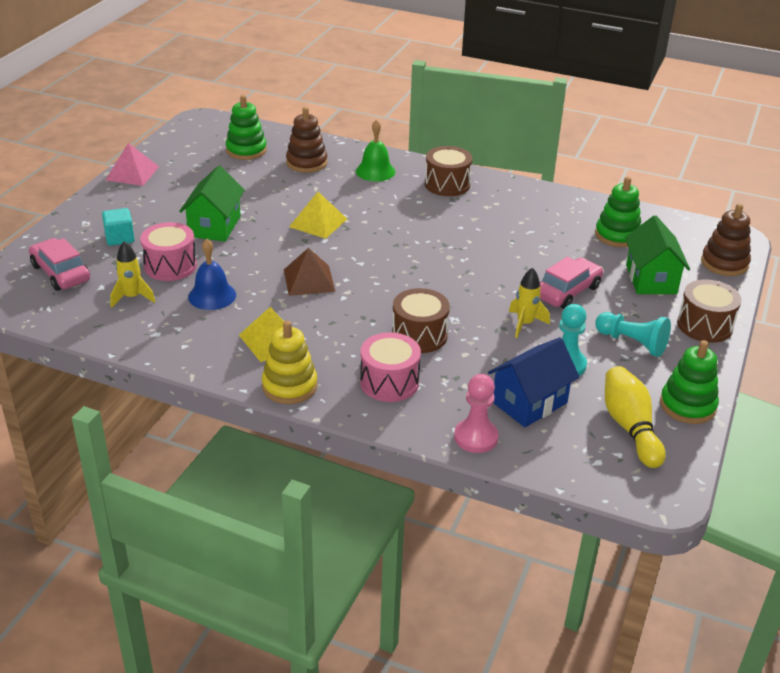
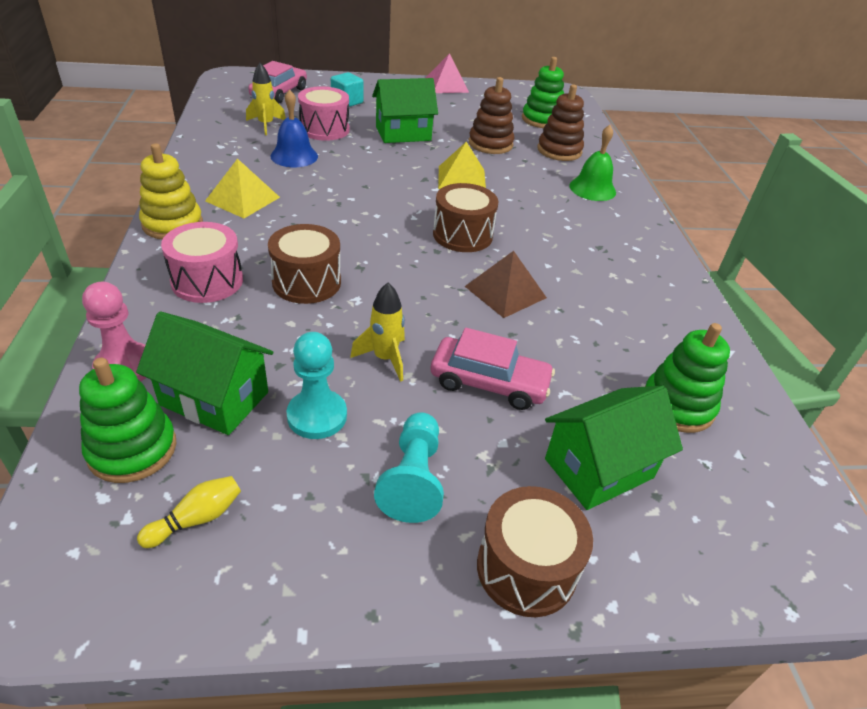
camera: 60 degrees right, 5 degrees up
(309, 280) = (357, 196): brown pyramid -> brown pyramid (505, 292)
(447, 184) = (624, 237): brown drum -> brown drum (462, 235)
(529, 403) = (214, 398): blue house -> green house
(630, 427) = (196, 519): yellow bowling pin -> yellow bowling pin, size x0.54
(687, 405) = (283, 587): green stacking toy -> green stacking toy (132, 449)
(724, 263) = (740, 563): brown stacking toy -> brown stacking toy (490, 144)

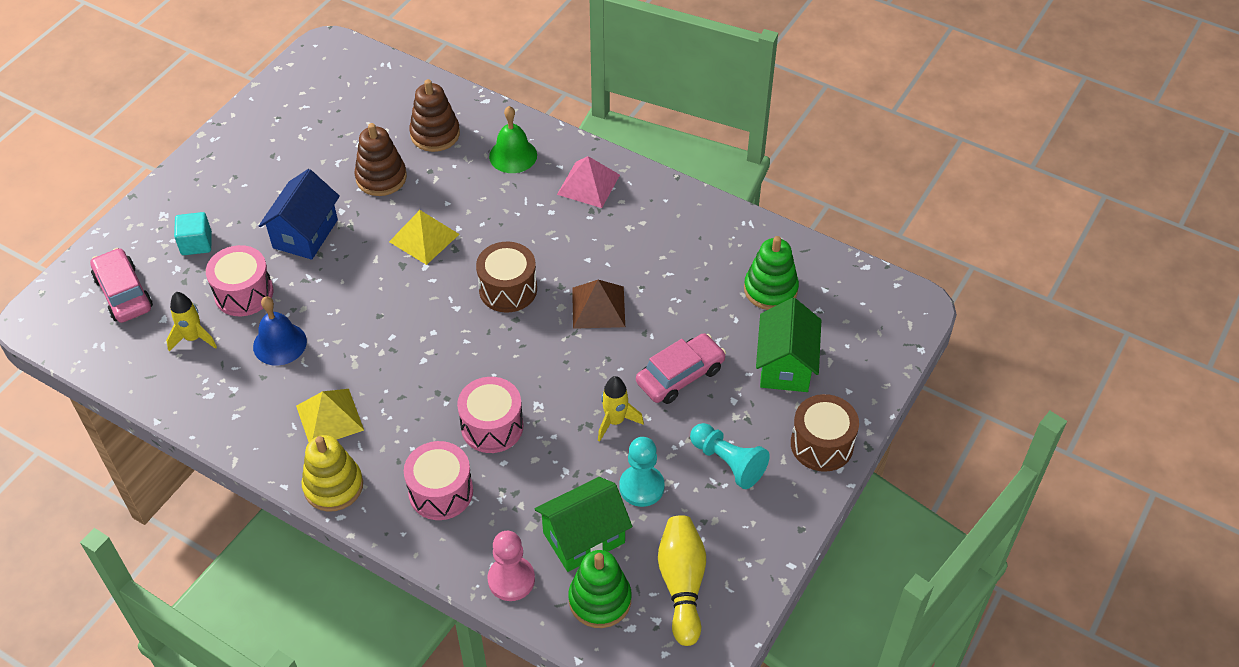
camera: 50 degrees left, 10 degrees up
(196, 519) = (682, 585): yellow bowling pin -> yellow bowling pin, size x1.85
(306, 282) = (492, 426): brown drum -> pink drum
(403, 133) = (305, 234): green house -> blue house
(446, 85) = (229, 136): pink pyramid -> pink pyramid (588, 184)
(542, 120) = (369, 107): green stacking toy -> none

